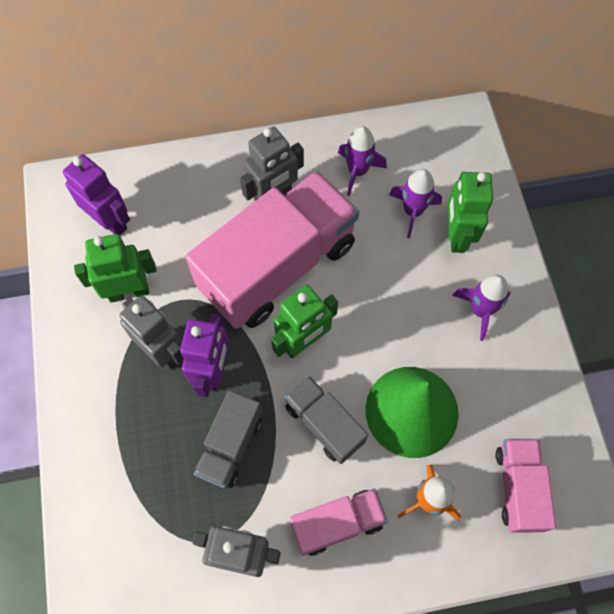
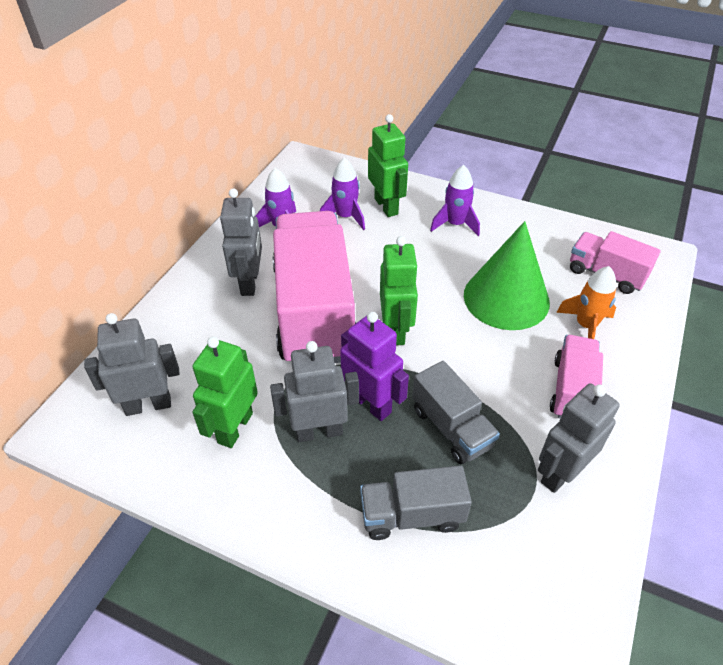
camera: 55 degrees left, 20 degrees down
(110, 221) = (148, 405): purple robot -> grey robot
(324, 424) = (478, 354): grey truck -> grey truck (412, 515)
(456, 235) = (386, 206): green robot -> green robot turned 150 degrees counterclockwise

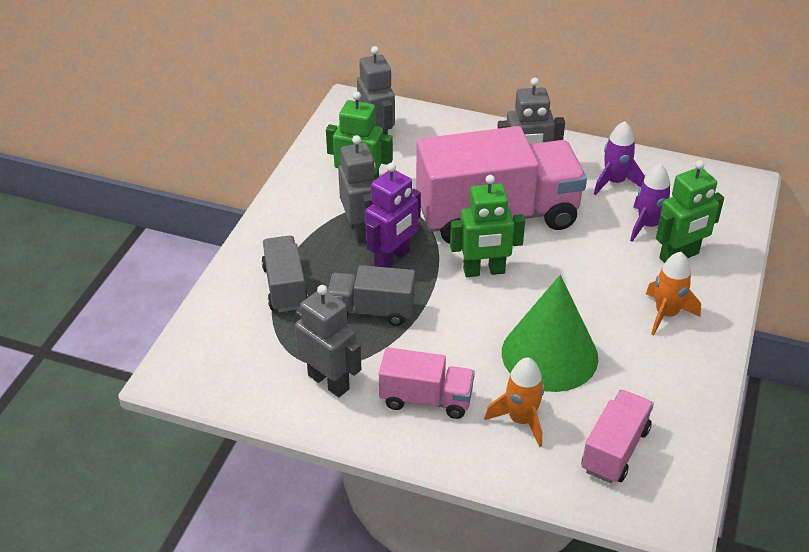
camera: 85 degrees right, 5 degrees down
(451, 427) = (371, 310): grey truck -> grey truck turned 45 degrees clockwise
(455, 224) = (666, 314): purple rocket -> orange rocket

